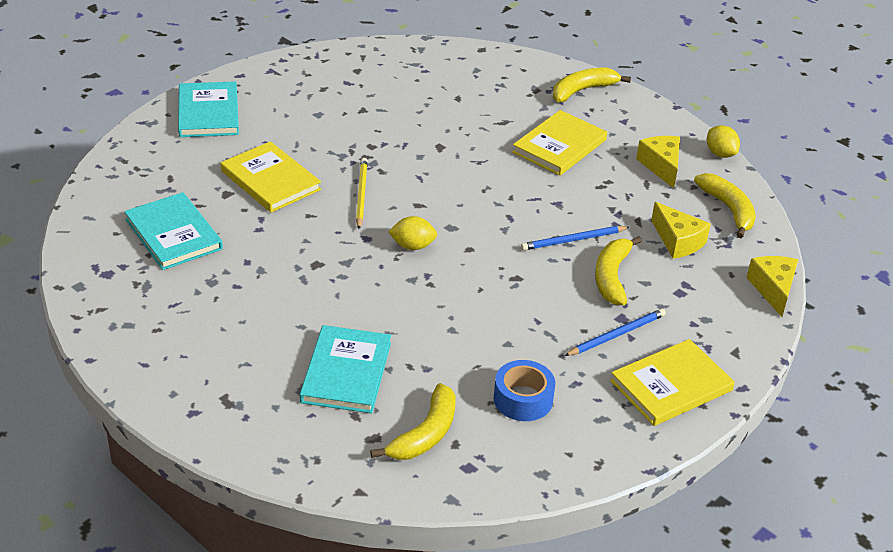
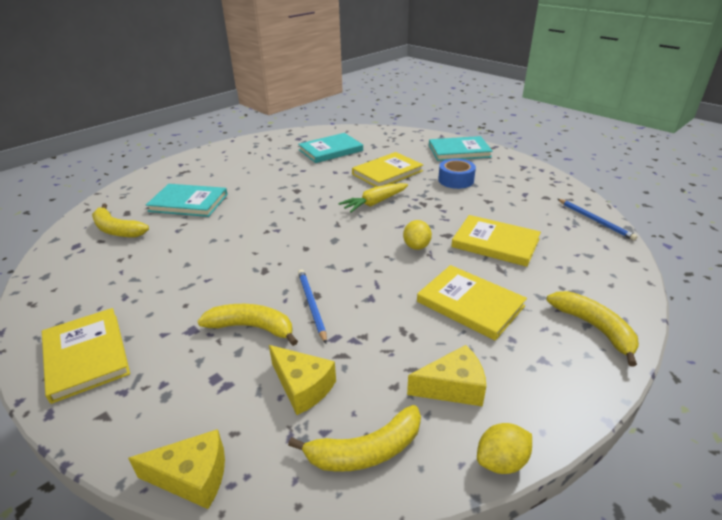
camera: 95 degrees right, 5 degrees down
(361, 194) = (374, 203): yellow pencil -> yellow carrot
(412, 246) = (312, 223): yellow lemon -> yellow lemon (416, 246)
(456, 118) = (495, 243): none -> yellow book
(523, 399) = (123, 269): blue tape -> blue tape (456, 180)
(616, 335) = (170, 324): blue pencil -> blue pencil (595, 220)
(678, 241) = (303, 387): yellow cheese -> yellow cheese turned 105 degrees counterclockwise

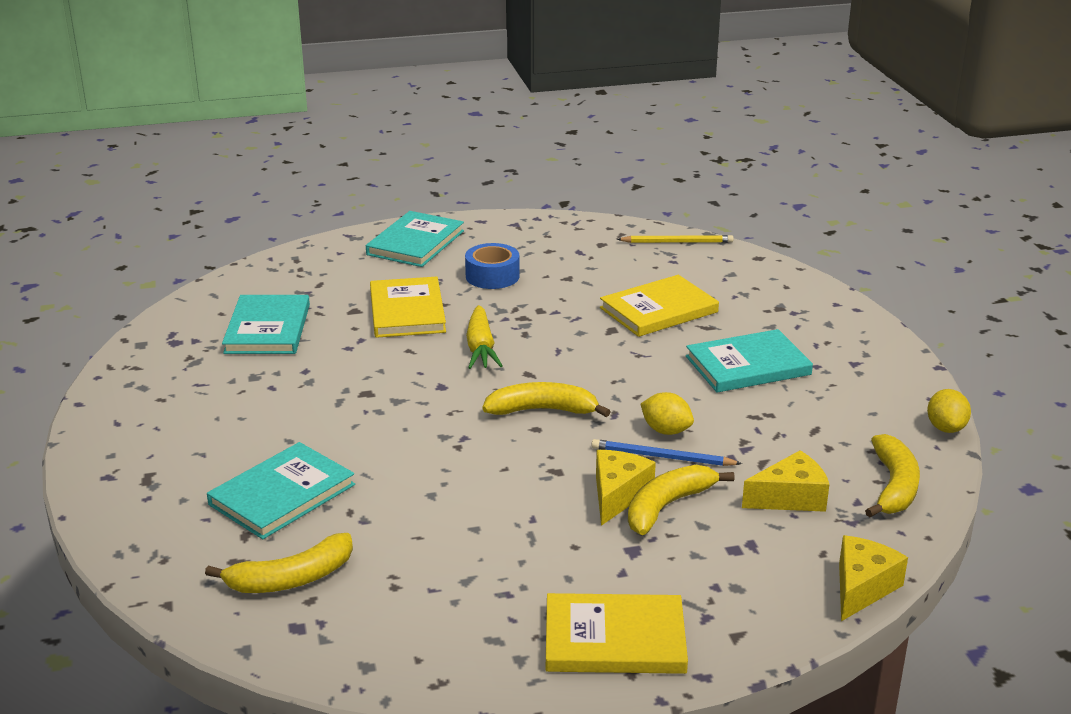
camera: 60 degrees left, 5 degrees down
(416, 246) = (614, 356): yellow lemon -> yellow lemon (666, 430)
(453, 387) = (853, 418): yellow cheese -> yellow cheese (617, 495)
(470, 304) = (748, 365): yellow book -> turquoise book
(594, 328) = (835, 322): yellow banana -> yellow banana (543, 410)
(595, 220) = (677, 242): blue pencil -> yellow pencil

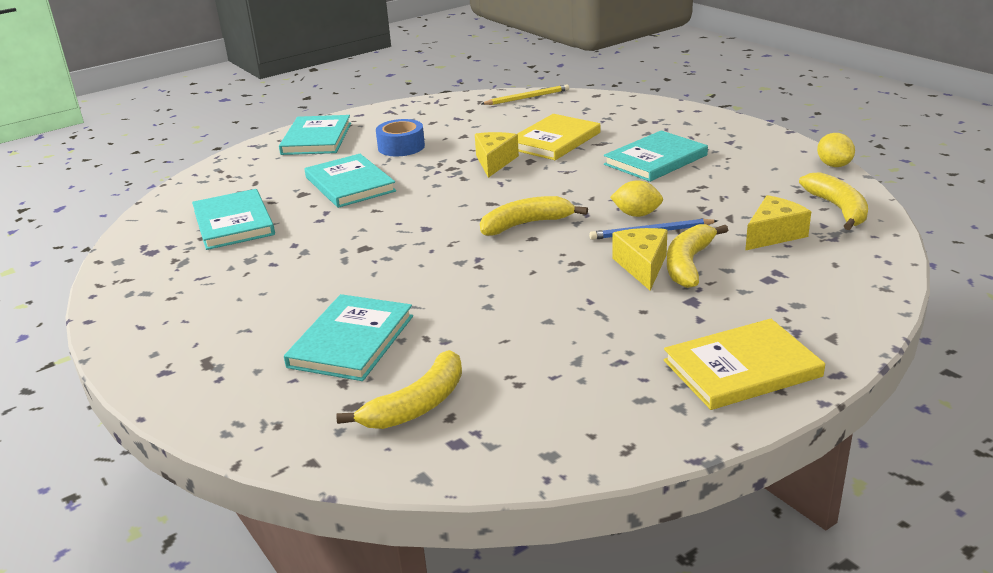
camera: 20 degrees left, 0 degrees up
(407, 311) = (350, 184): yellow book -> turquoise book
(480, 348) = (435, 195): yellow carrot -> none
(862, 587) = (887, 279): yellow cheese -> yellow cheese (494, 162)

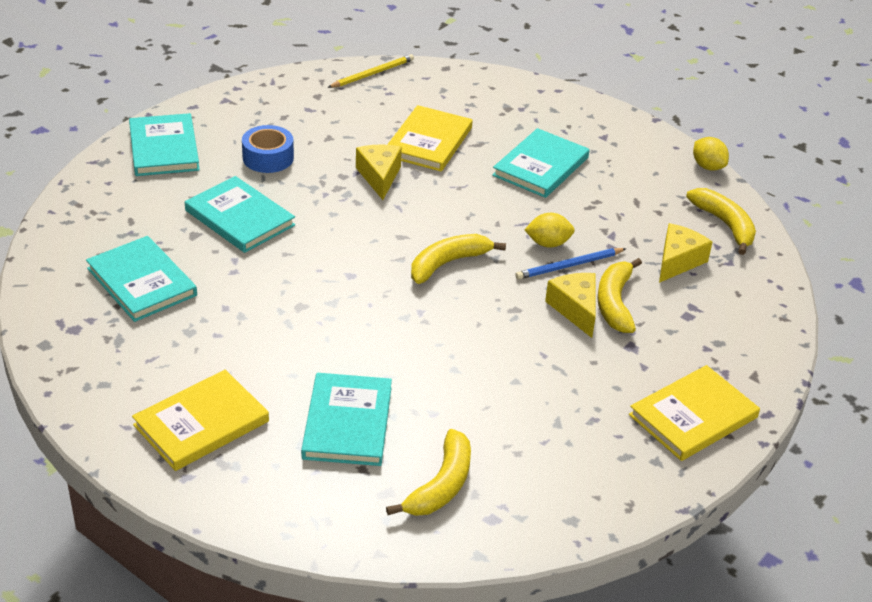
camera: 20 degrees left, 10 degrees up
(210, 329) = (201, 423): none -> yellow book

